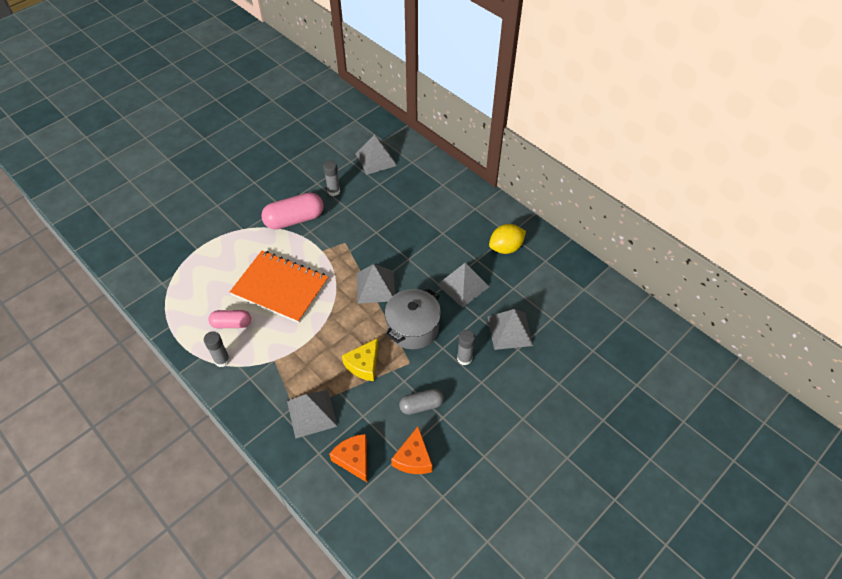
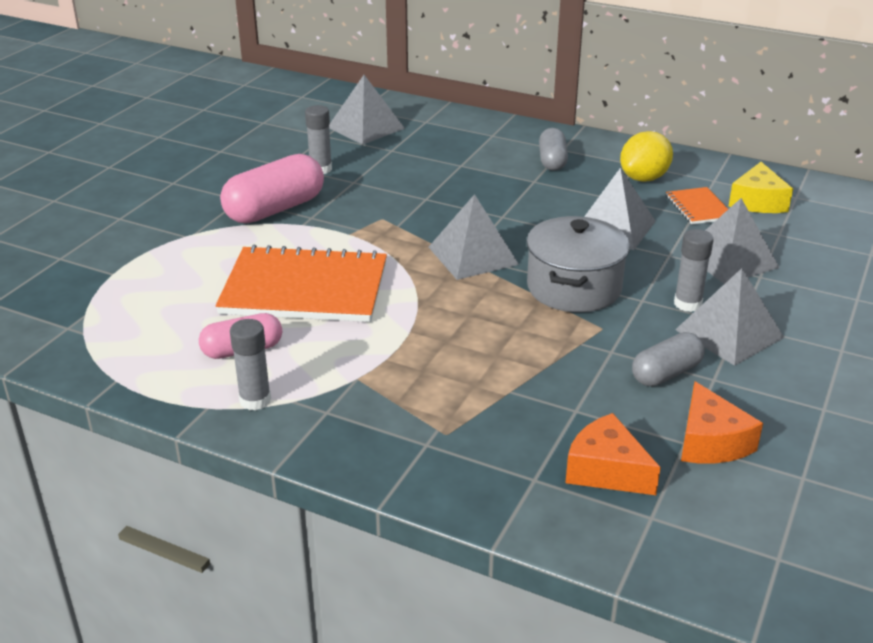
camera: 20 degrees left, 20 degrees down
(312, 413) = (480, 429): grey pyramid -> grey pyramid (729, 333)
(364, 365) = (526, 347): yellow cheese -> yellow cheese (757, 201)
(463, 218) = (552, 161): none -> grey capsule
(520, 282) = (698, 208): none -> orange notebook

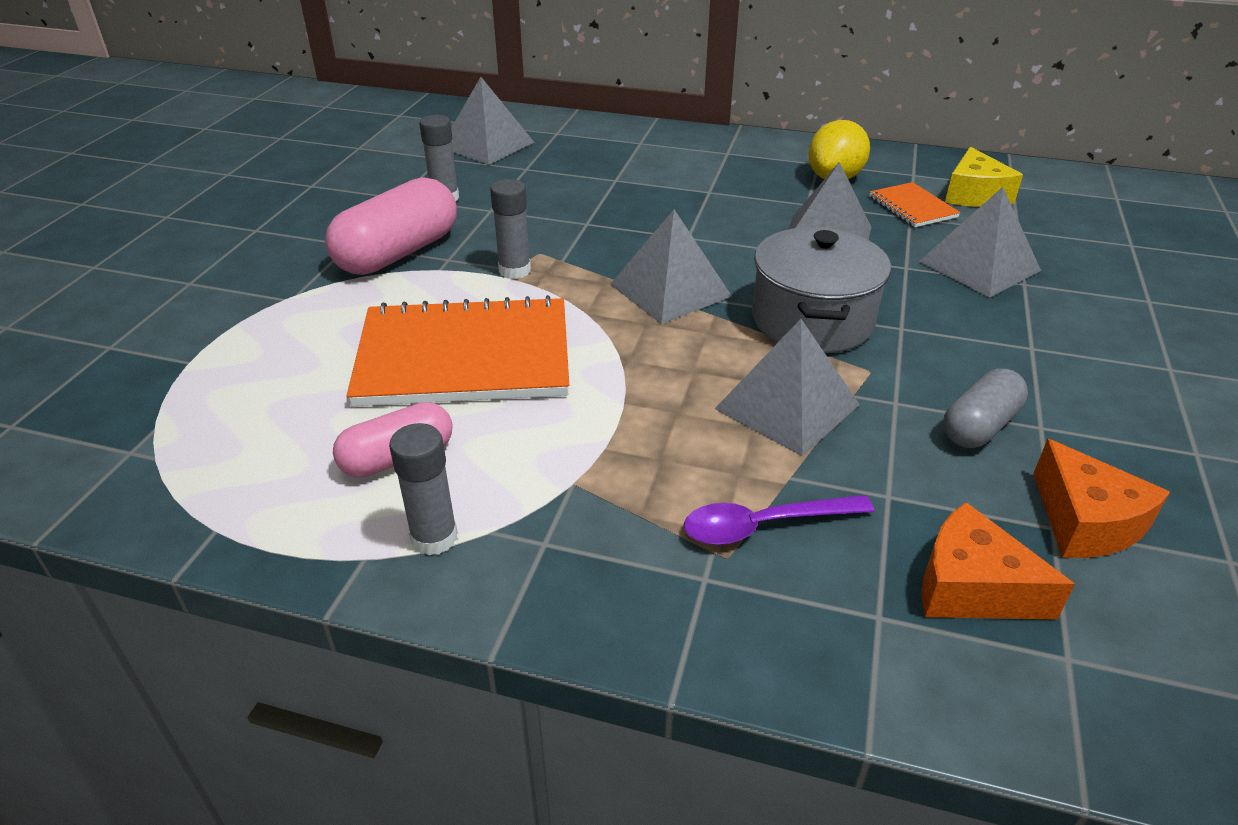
camera: 10 degrees left, 5 degrees up
(478, 418) = (763, 526): none -> purple spoon
(552, 161) = (721, 167): grey capsule -> none
(687, 304) = (958, 327): grey glue stick -> grey glue stick (515, 270)
(729, 333) = (1028, 361): grey pyramid -> grey pyramid (787, 406)

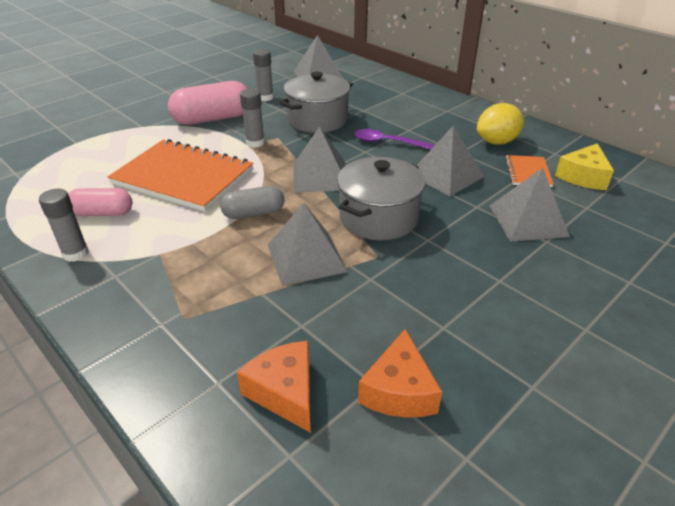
camera: 30 degrees right, 0 degrees up
(567, 211) = (317, 120): none -> grey pot
(763, 526) = (218, 311): purple spoon -> purple spoon (387, 142)
(979, 426) = (403, 311): grey capsule -> grey capsule (254, 213)

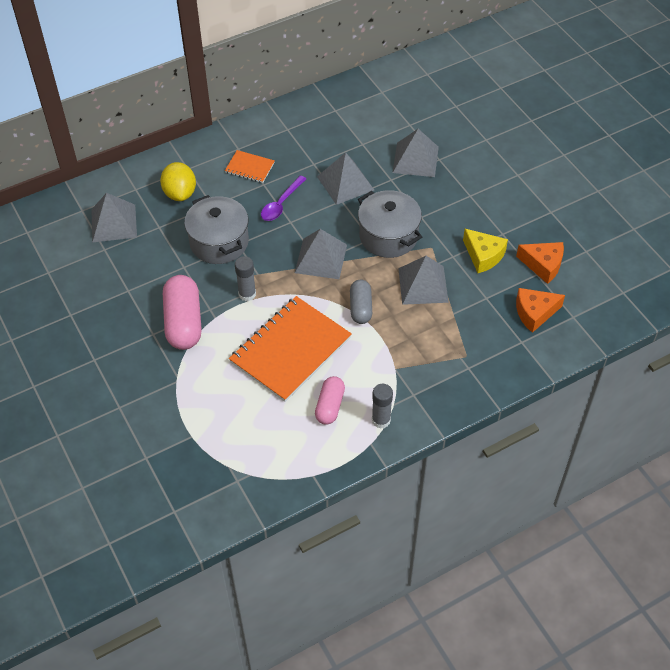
camera: 75 degrees left, 15 degrees up
(265, 97) = (151, 275): grey glue stick -> none
(497, 142) = (306, 136): yellow lemon -> yellow lemon (180, 193)
(527, 172) = (357, 136): orange notebook -> orange notebook (249, 168)
(583, 176) = (373, 109): yellow cheese -> yellow cheese (483, 256)

